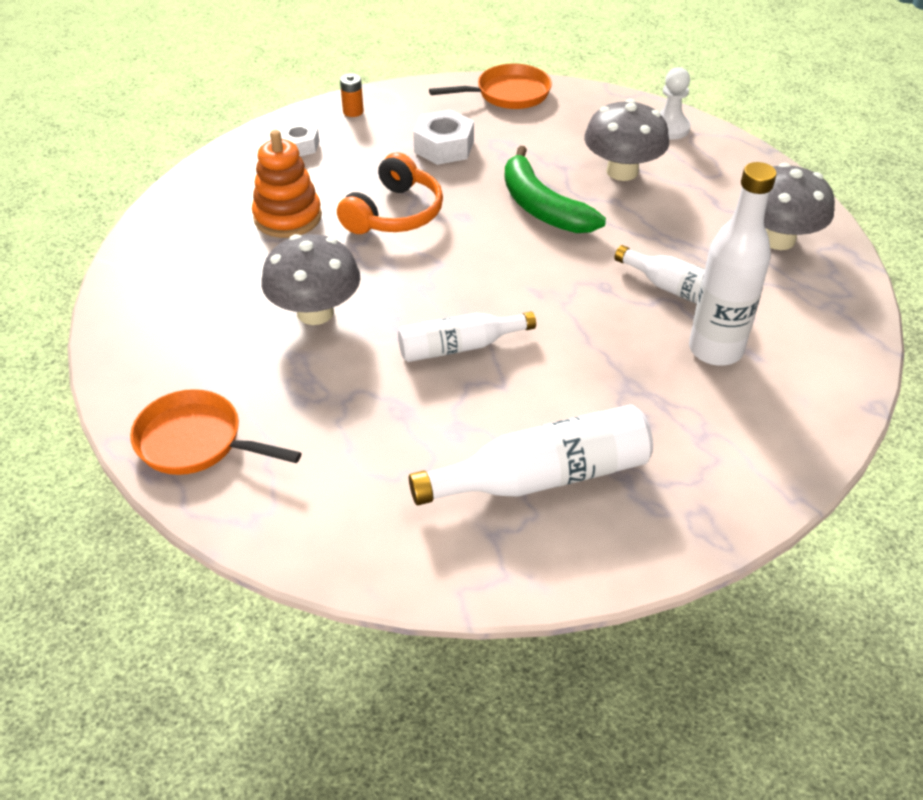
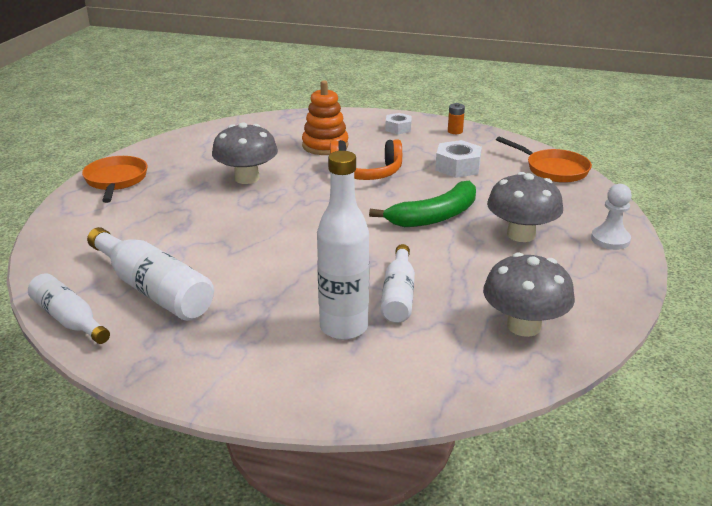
camera: 60 degrees right, 15 degrees down
(459, 347) = (255, 228): white bottle -> white bottle (69, 319)
(542, 207) = (435, 216): green banana -> green banana turned 150 degrees counterclockwise

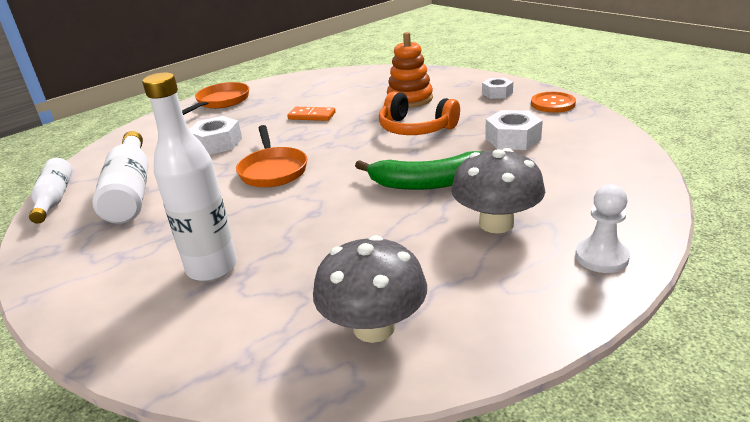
camera: 35 degrees right, 0 degrees up
(180, 224) = (217, 143): none -> white nut
(247, 178) = (312, 116): grey mushroom -> orange domino
(398, 295) = (296, 252): white bottle -> none
(455, 131) = (552, 104): orange battery -> orange button
(553, 169) = (621, 161): orange pan -> orange pan (273, 170)

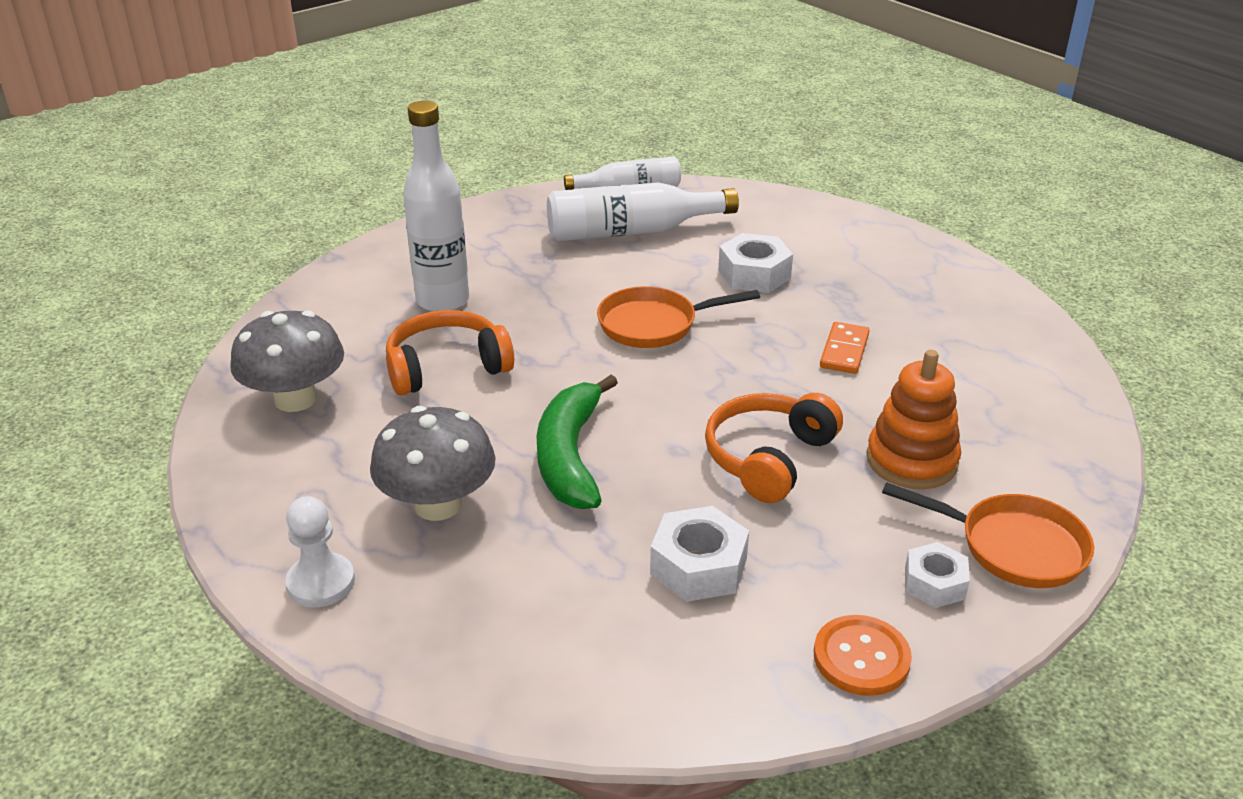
camera: 90 degrees right, 5 degrees up
(221, 102) = (921, 262): orange pan -> orange pan (1013, 547)
(322, 248) = (446, 367): none -> orange headphones

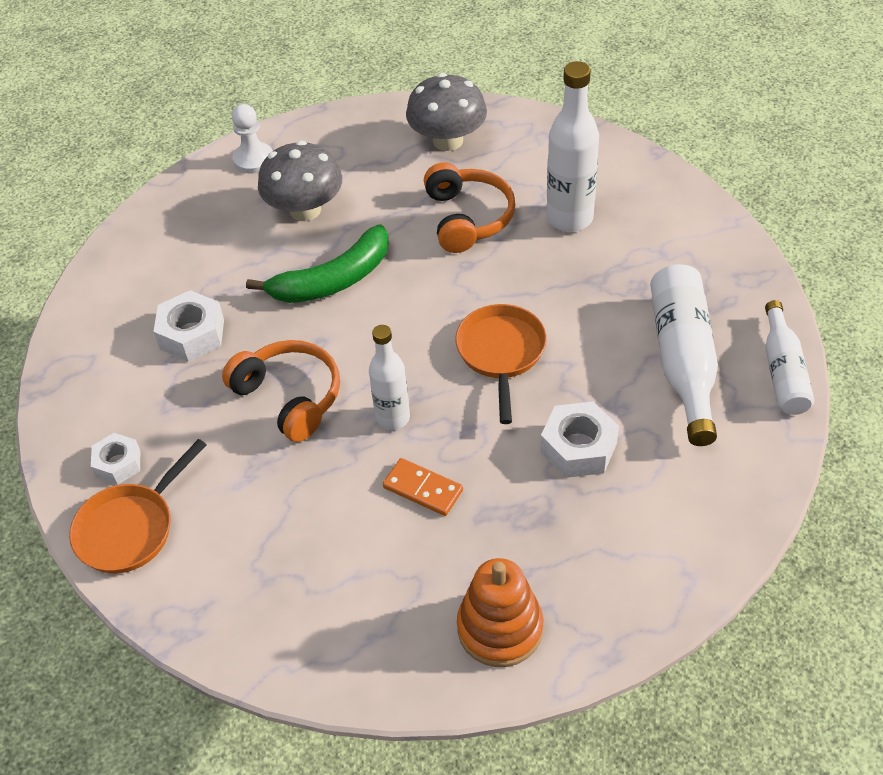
camera: 105 degrees right, 15 degrees up
(570, 456) = (333, 280): green banana -> green banana turned 135 degrees clockwise
(766, 380) = (393, 418): none -> white bottle
(861, 657) = (76, 402): orange button -> none
(911, 460) = (252, 493): orange stacking toy -> orange stacking toy (500, 628)

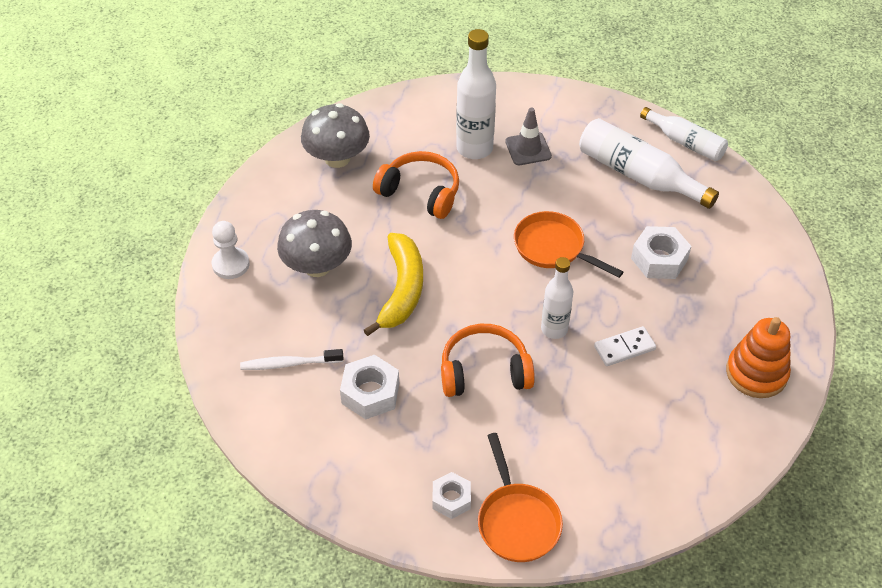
camera: 55 degrees left, 0 degrees up
(178, 263) = (289, 364): none -> white toothbrush
(333, 280) = (402, 289): green banana -> yellow banana
(423, 489) = (624, 348): orange domino -> white domino
(616, 255) = (528, 149): none -> grey traffic cone

